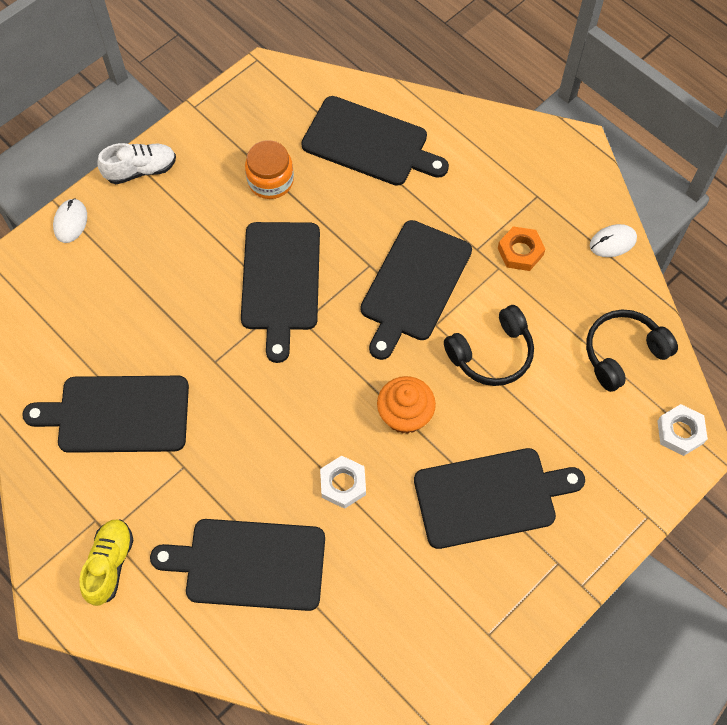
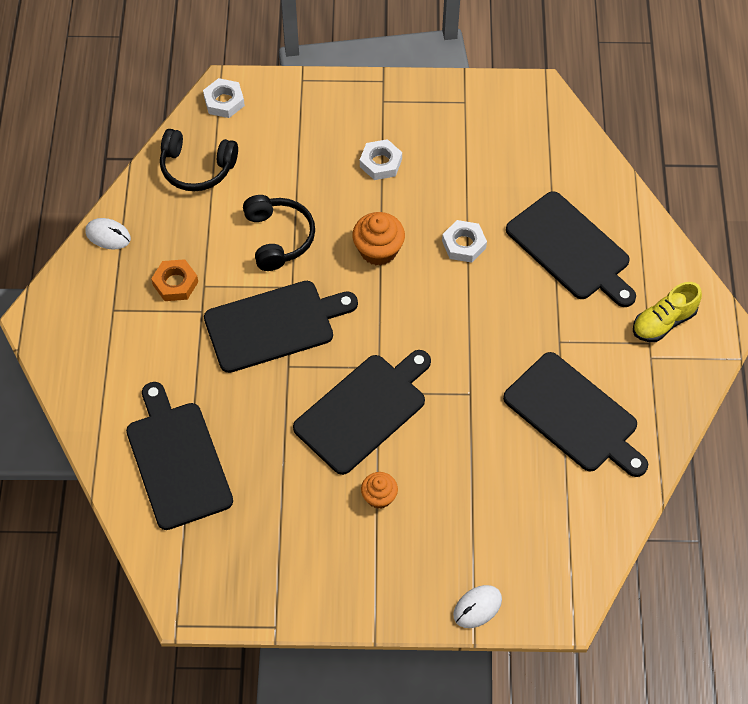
camera: 135 degrees left, 5 degrees down
(141, 170) = (377, 604): white shoe -> none
(208, 234) = (379, 497): none -> orange cupcake
(270, 181) = (286, 498): orange jar -> none
(490, 497) = (380, 163): black cutting board -> white nut
(491, 354) = (278, 238): black headphones -> black headphones turned 60 degrees clockwise

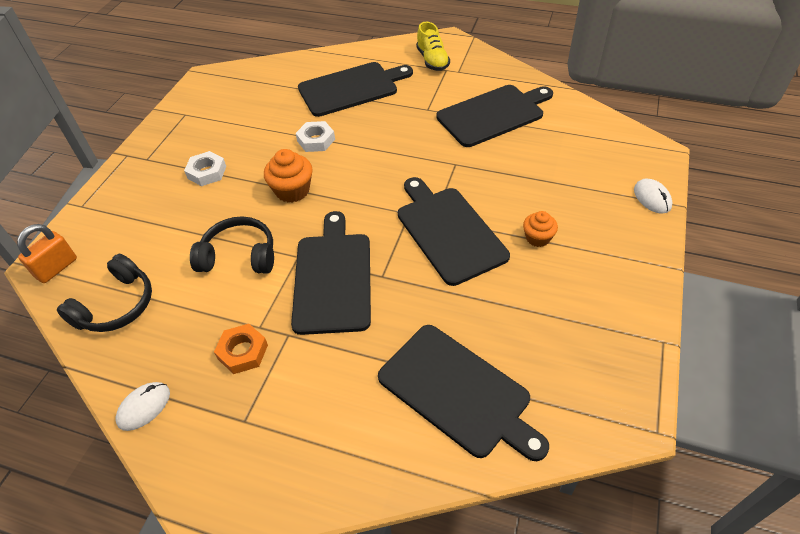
camera: 70 degrees left, 10 degrees down
(177, 460) = (458, 392): black cutting board -> black cutting board turned 135 degrees counterclockwise
(224, 101) = (56, 268): white nut -> orange padlock

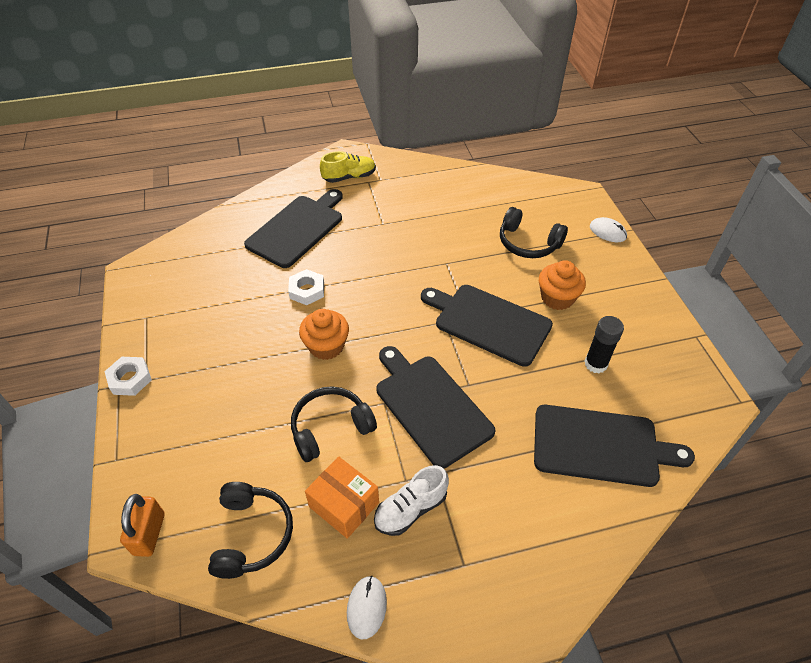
camera: 35 degrees left, 0 degrees up
(197, 320) = (344, 505): none -> orange box
(207, 172) = (225, 365): white nut -> white nut (130, 379)
(243, 352) = (410, 509): orange nut -> white shoe
(432, 60) = (349, 177): yellow shoe -> yellow shoe turned 60 degrees counterclockwise
(493, 114) = (441, 208): black cutting board -> none
(522, 315) = (595, 364): none -> black glue stick
(537, 238) = (557, 298): orange cupcake -> orange cupcake, size x1.55
(553, 176) = (528, 243): none -> black headphones

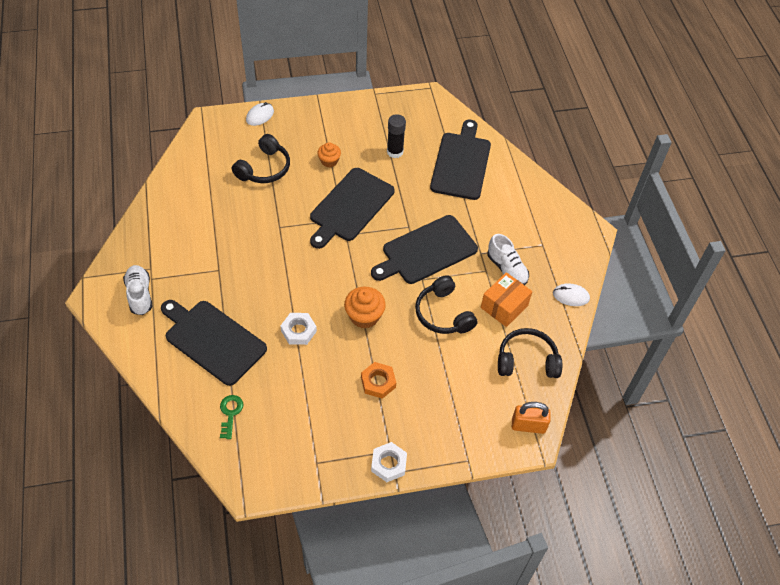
camera: 90 degrees left, 5 degrees up
(213, 249) = (230, 413): none -> green key
(235, 364) = (378, 382): none -> orange nut
(349, 177) = (140, 295): yellow shoe -> white shoe
(557, 298) = (329, 161): orange cupcake -> orange cupcake, size x0.64

